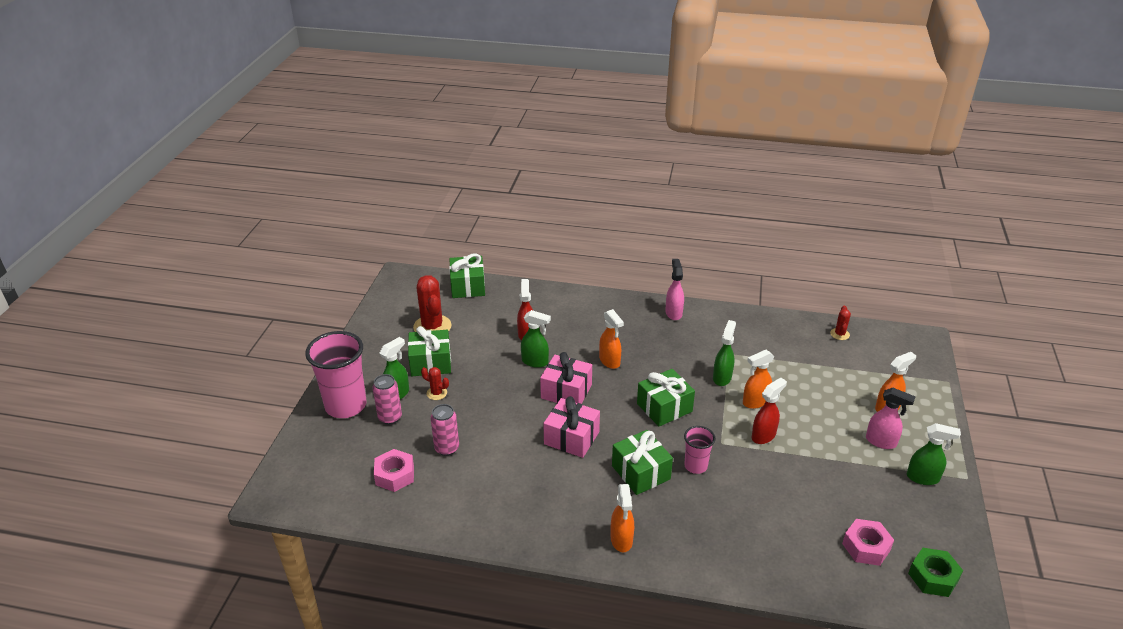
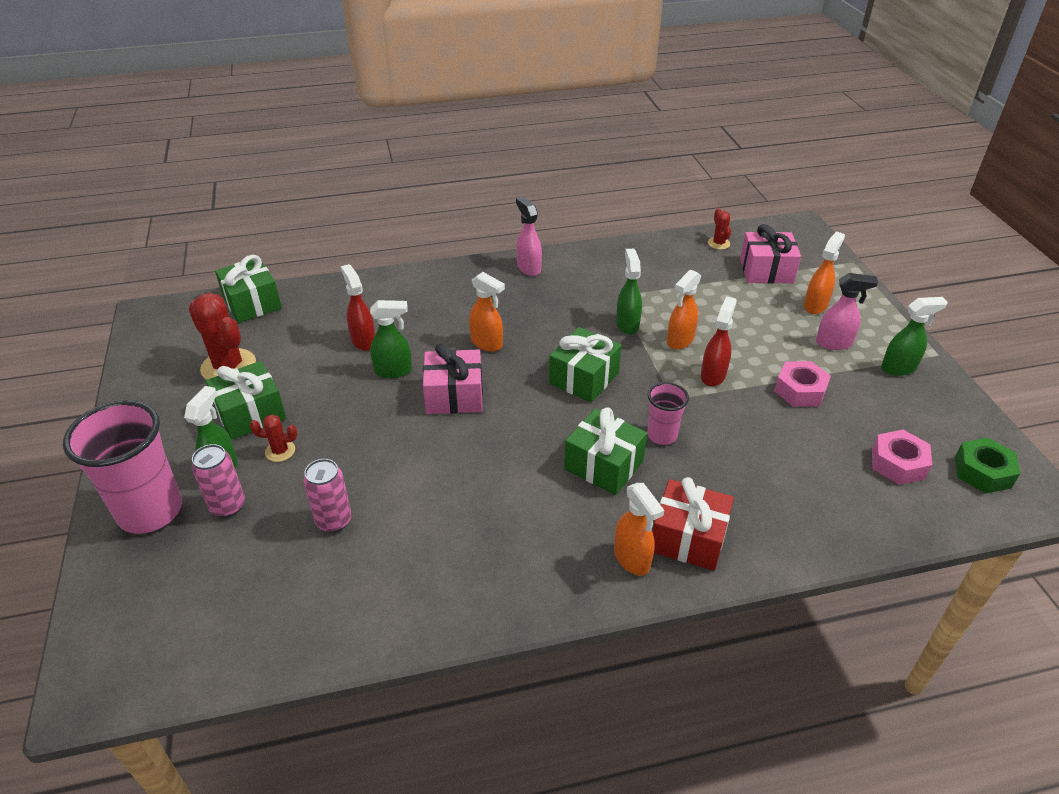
camera: 25 degrees left, 5 degrees up
(395, 475) = (276, 585): pink nut -> pink nut (800, 390)
(571, 438) = (494, 451): pink gift -> pink gift (766, 271)
(669, 541) = (688, 538): none -> red gift

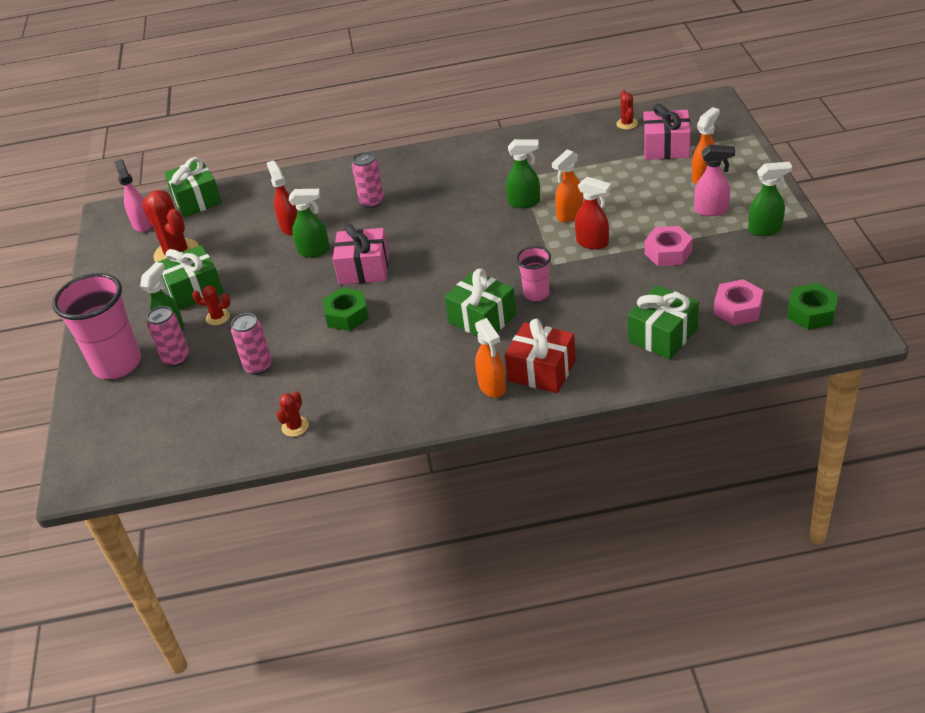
camera: 10 degrees right, 0 degrees up
(386, 611) = (295, 426): none -> red cactus
(439, 454) = (347, 315): none -> green nut
(455, 315) = (372, 202): none -> pink can
(487, 343) = (397, 225): orange spray bottle -> none
(528, 268) = (443, 156): pink spray bottle -> pink spray bottle (142, 224)
(584, 378) = (477, 250): green gift -> green gift (662, 335)
(627, 324) = (524, 202): green spray bottle -> green spray bottle turned 90 degrees clockwise
(713, 375) = (593, 243): red spray bottle -> red spray bottle turned 90 degrees clockwise

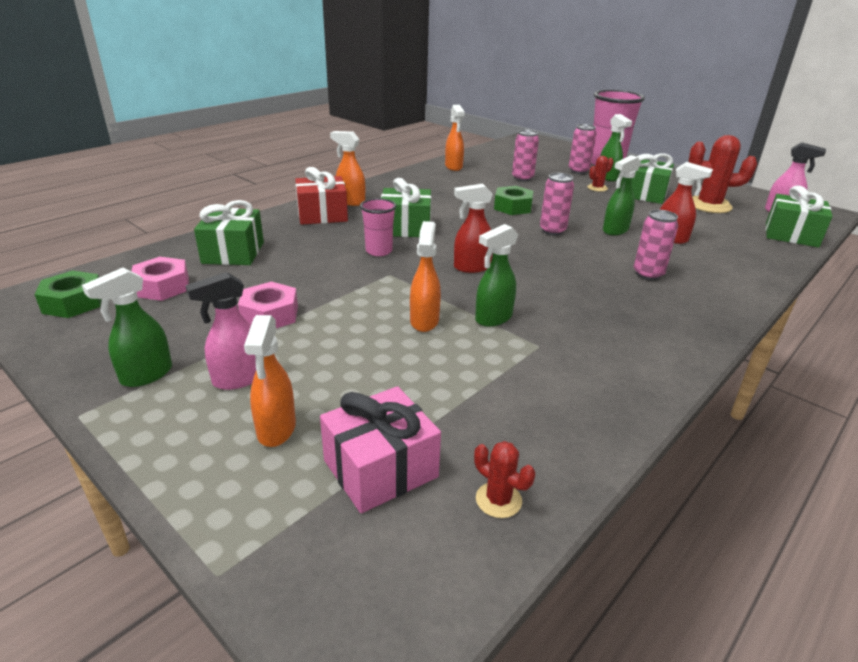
camera: 135 degrees right, 10 degrees down
(295, 426) = (453, 167): red cactus -> orange spray bottle
(364, 269) = (552, 231): pink gift -> pink can
(593, 243) = (366, 301): red spray bottle -> red spray bottle (471, 267)

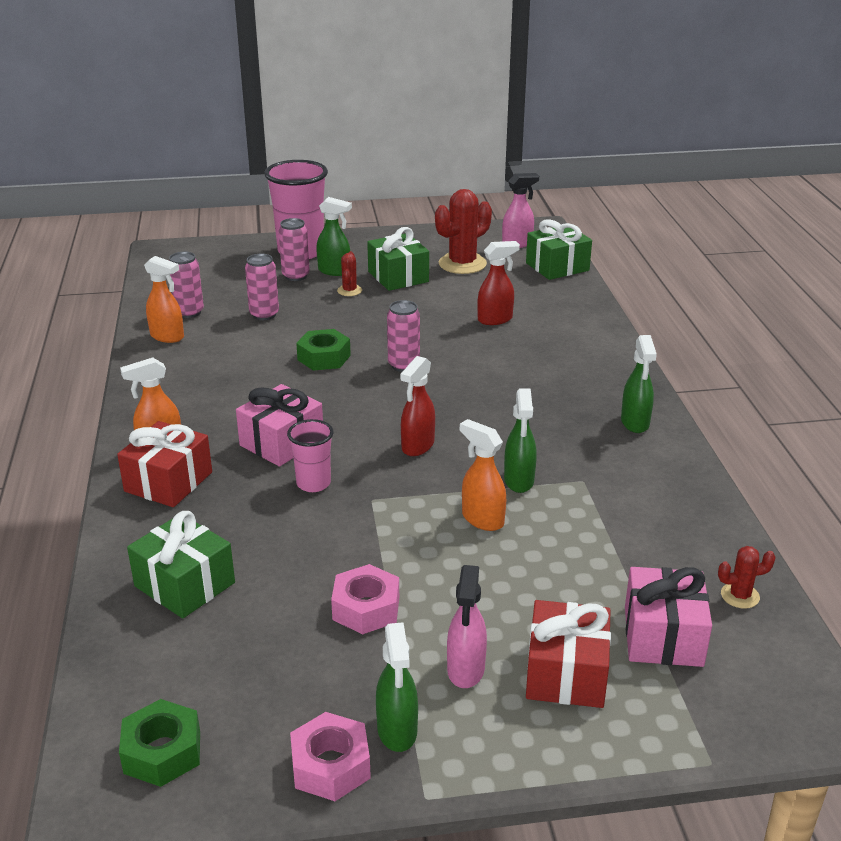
camera: 50 degrees left, 0 degrees up
(162, 287) = (208, 667): pink nut -> pink nut (331, 766)
(276, 430) = (566, 673): orange spray bottle -> red gift
(406, 228) = (281, 442): green gift -> pink gift
(615, 230) = (446, 335): green spray bottle -> green spray bottle (635, 423)
(648, 274) = (538, 367): pink can -> pink can (189, 312)

